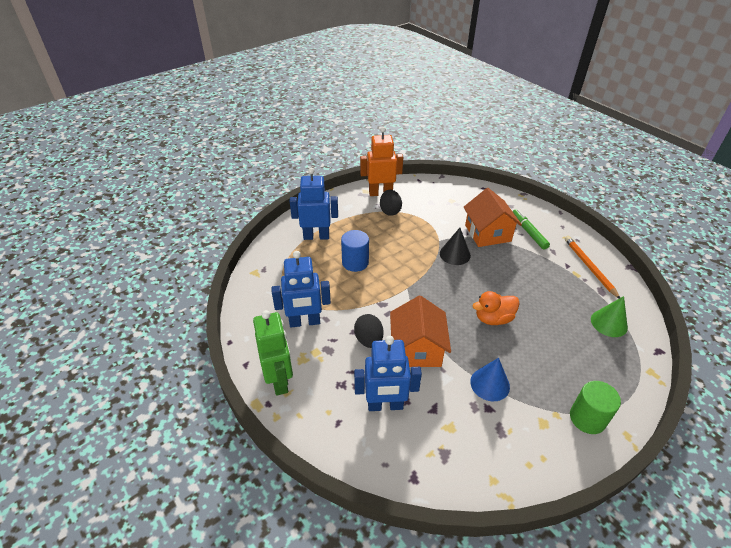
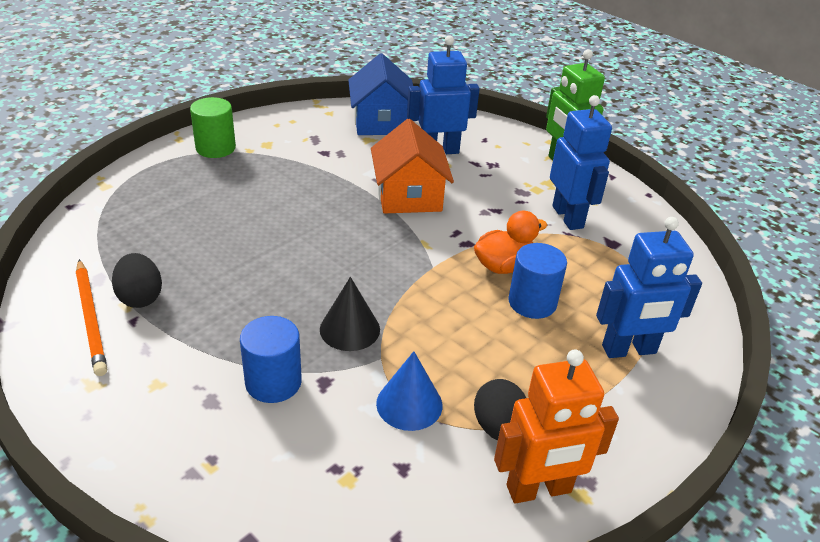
camera: 170 degrees right, 5 degrees down
(304, 322) = (568, 217): blue robot -> blue robot turned 90 degrees clockwise
(369, 340) = (474, 202): black egg -> black egg (140, 297)
(437, 457) = (381, 122): none -> blue house
(487, 233) = (273, 382): orange house -> blue cylinder
(490, 384) = (319, 169): blue cone -> blue cone (409, 404)
(493, 318) = (299, 232): orange duck -> orange duck (503, 266)
(528, 232) = (178, 391): green marker -> none
(609, 323) = (122, 234): green cone -> none

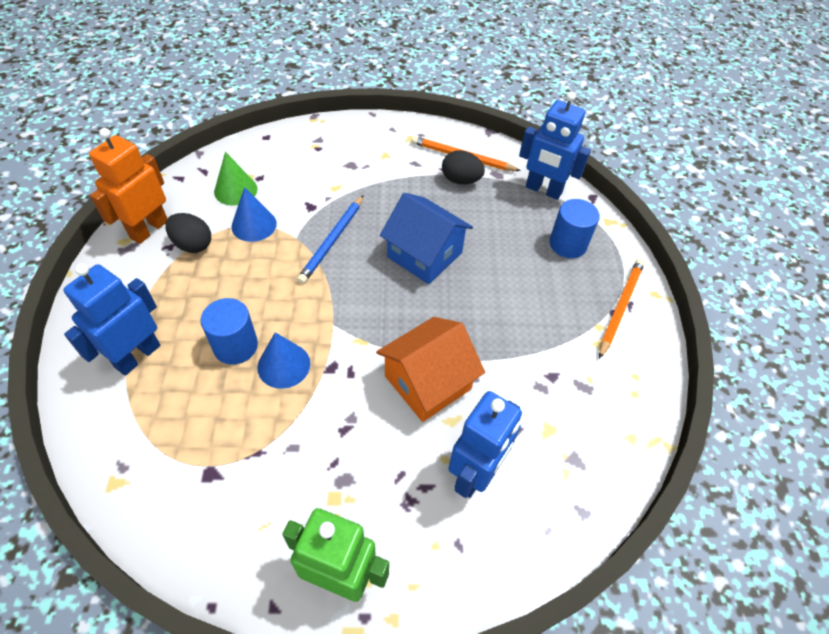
camera: 135 degrees right, 15 degrees up
(215, 148) = (620, 307): green cylinder -> orange pencil
(273, 382) = (334, 189): blue cylinder -> blue cylinder (567, 244)
(349, 329) = (332, 241): black cone -> blue pencil
(381, 122) = (575, 470): blue house -> blue house (424, 255)
(384, 470) = (235, 190): none -> green cone
(409, 196) = (428, 382): orange house -> orange house turned 75 degrees counterclockwise
(503, 266) = (284, 365): orange duck -> blue cone
(568, 217) = (274, 477): blue robot -> blue robot (543, 190)

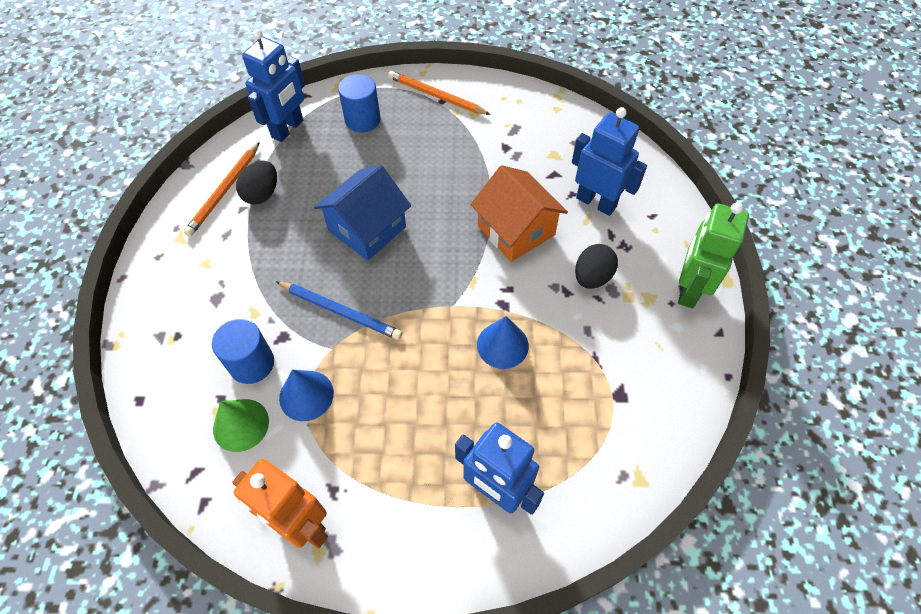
camera: 85 degrees left, 5 degrees up
(193, 244) = (332, 461): black egg -> black egg (592, 277)
(235, 346) = (481, 392): blue cylinder -> blue cylinder (252, 363)

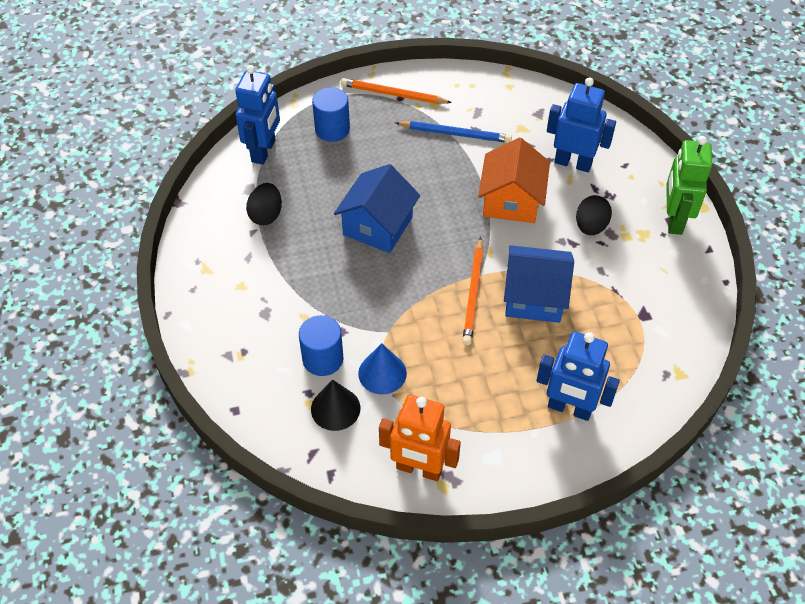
camera: 15 degrees left, 5 degrees down
(224, 191) = (229, 219): orange pencil -> orange pencil (473, 293)
(241, 425) = (335, 408): green cone -> black cone
(340, 311) = (383, 300): blue pencil -> blue pencil (455, 134)
(502, 345) = (534, 297): blue cone -> blue house
(516, 230) = (511, 201): orange house -> orange house turned 60 degrees clockwise

